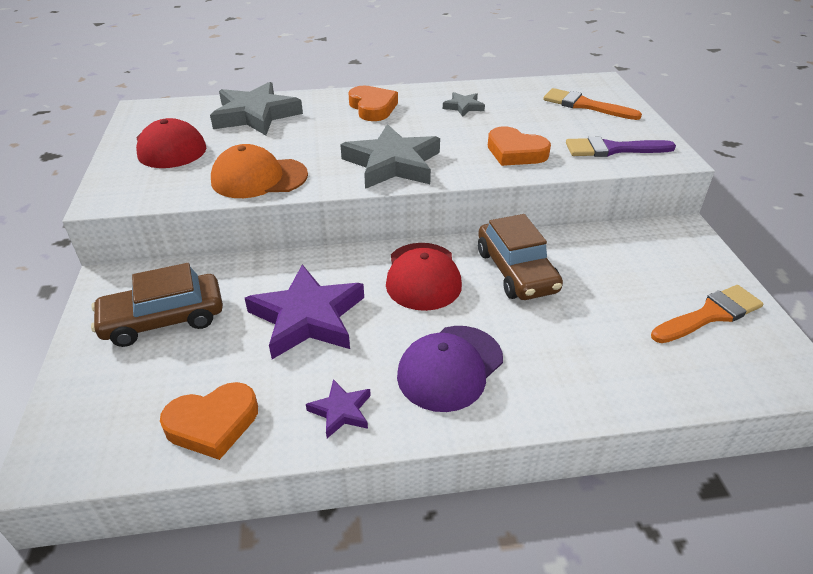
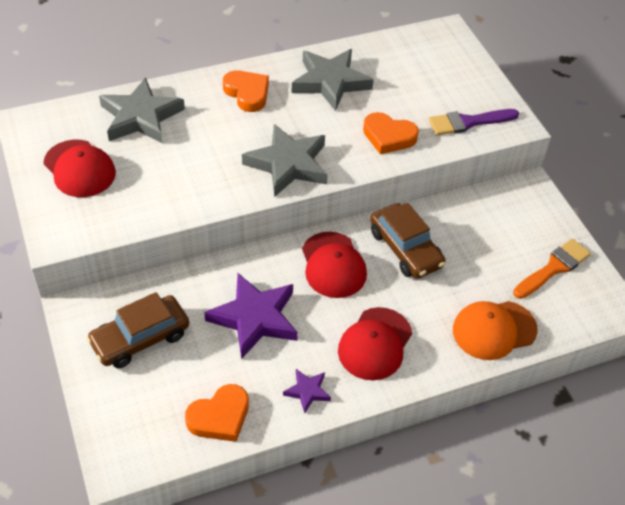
camera: 15 degrees left, 10 degrees up
(259, 178) = (179, 197): orange cap -> orange cap (494, 330)
(450, 367) = (375, 344): purple cap -> red cap
(463, 107) = (330, 82): grey star -> grey star, size x2.09
(585, 105) = (437, 67): orange brush -> none

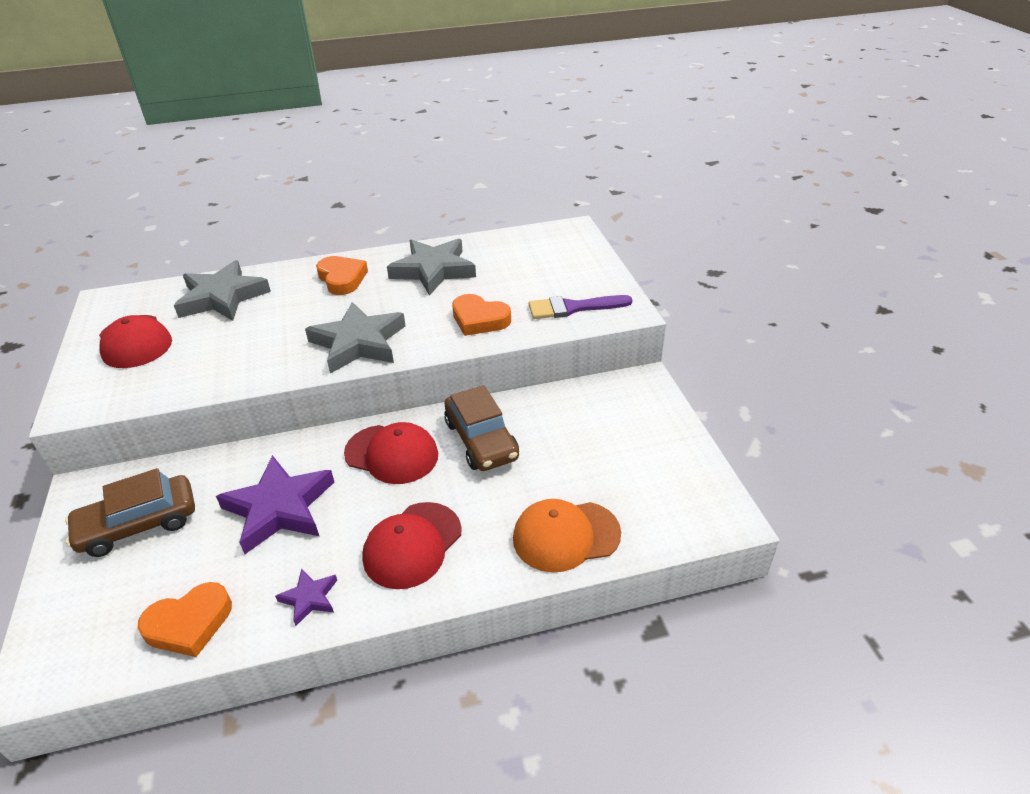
camera: 10 degrees right, 10 degrees down
(333, 265) = (392, 454): red cap -> red cap turned 60 degrees counterclockwise
(553, 268) = (655, 467): orange brush -> none

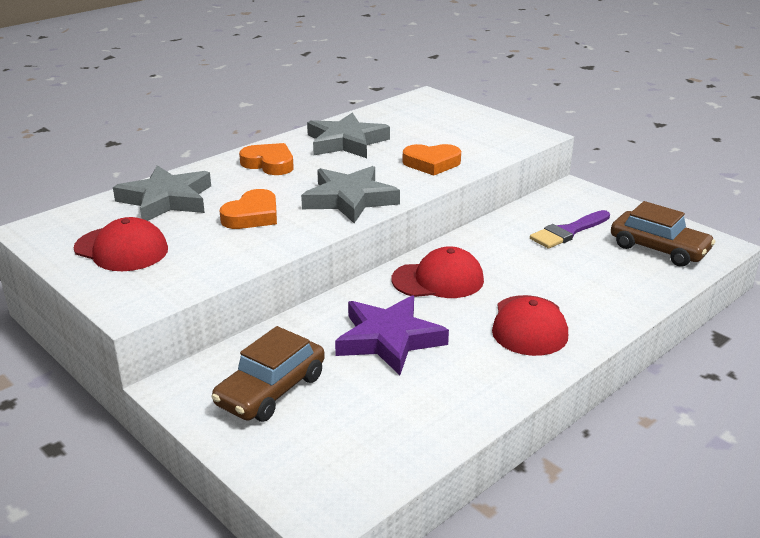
camera: 30 degrees left, 10 degrees down
(189, 623) = (413, 430): orange heart -> orange heart (252, 215)
(309, 598) = (492, 381): purple star -> none
(481, 440) = (498, 252): brown car -> brown car (659, 249)
(566, 536) = (631, 286): orange cap -> none
(573, 308) = (495, 141): purple brush -> purple brush (568, 232)

